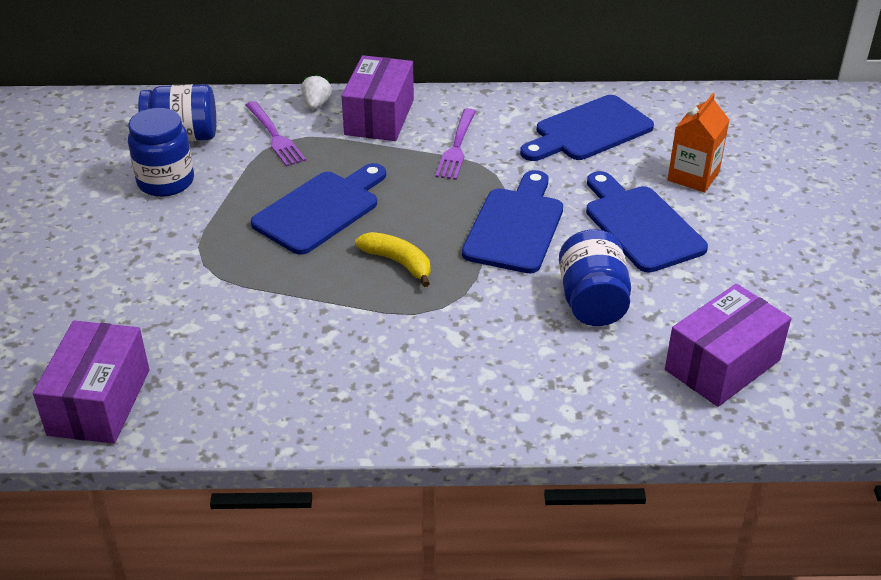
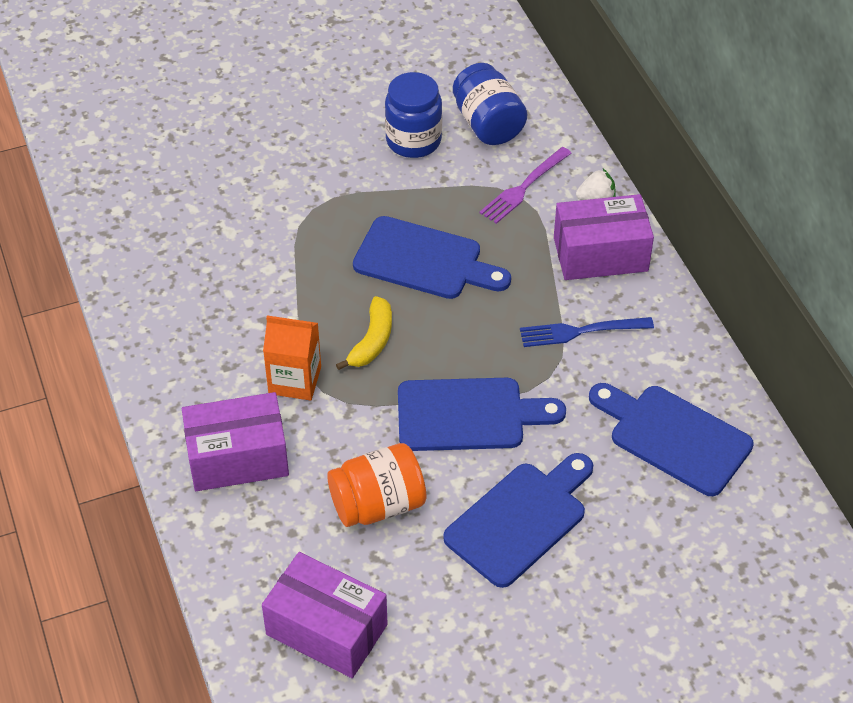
camera: 70 degrees right, 10 degrees up
(99, 402) = (126, 213): purple box -> purple box (237, 458)
(457, 147) = (581, 331): purple fork -> blue fork
(592, 301) = (378, 504): blue jar -> orange jar
(693, 176) = (635, 552): orange carton -> orange carton (295, 380)

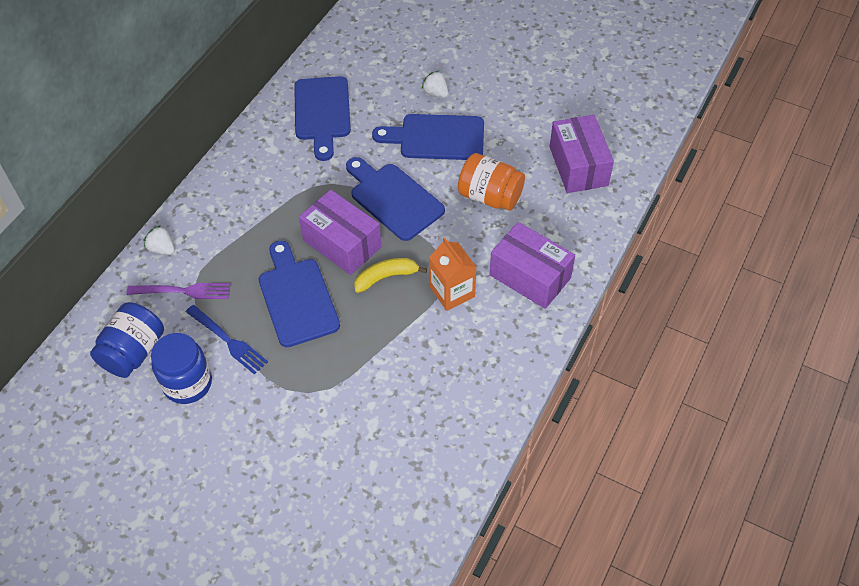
camera: 130 degrees left, 5 degrees up
(581, 331) = (284, 190): blue fork -> blue fork (228, 341)
(599, 574) = (436, 93): none -> white strawberry
(600, 254) = (211, 218): purple box -> purple box (342, 243)

